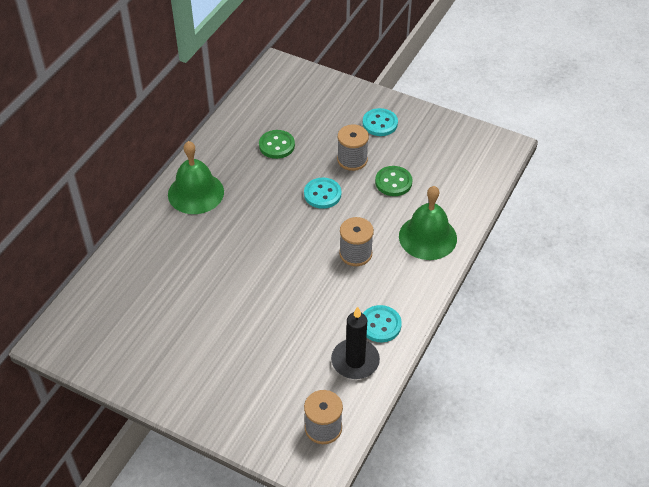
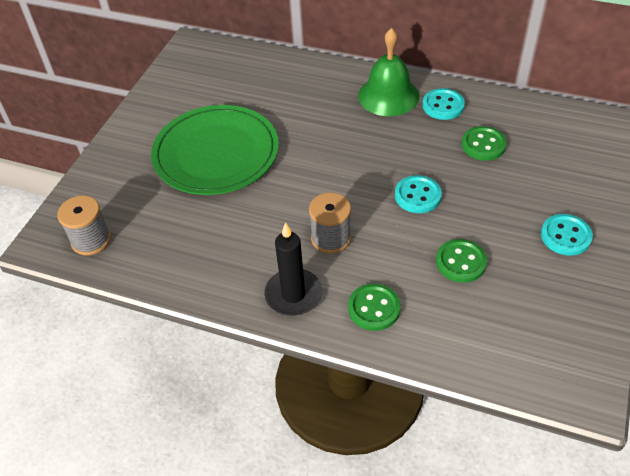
camera: 85 degrees right, 0 degrees up
(234, 326) = (216, 153): none -> green plate
(352, 160) = (486, 216): grey spool -> none
(355, 361) = (175, 256): black candle -> black candle (293, 294)
(380, 325) = (227, 273): turquoise button -> turquoise button (443, 105)
(427, 237) = (374, 308): green bell -> green button

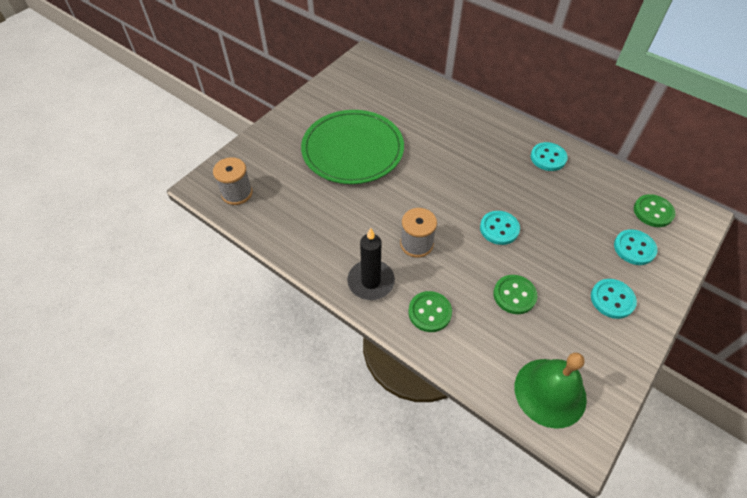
camera: 15 degrees right, 5 degrees up
(388, 95) = (505, 137): green bell -> green bell (550, 392)
(483, 145) = (570, 200): green button -> green button (653, 212)
(568, 176) = (634, 248): none -> turquoise button

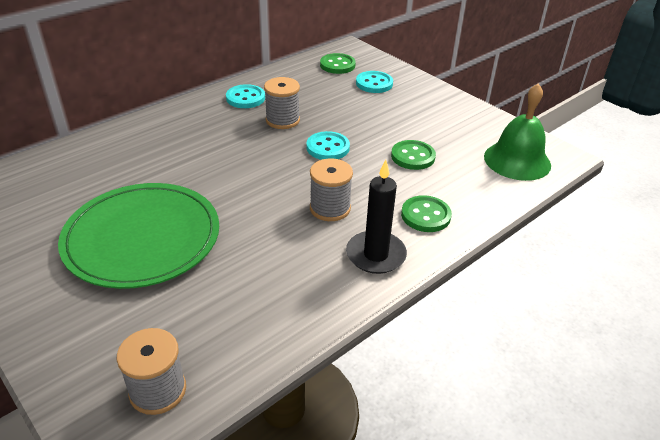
camera: 80 degrees left, 15 degrees down
(526, 190) = (282, 120): none -> grey spool
(612, 299) = (425, 107): turquoise button -> none

